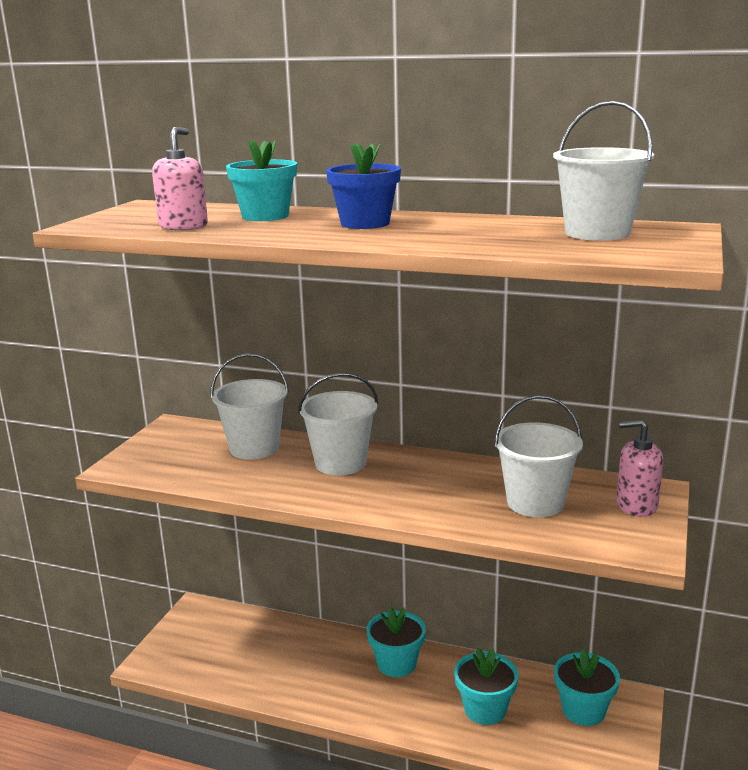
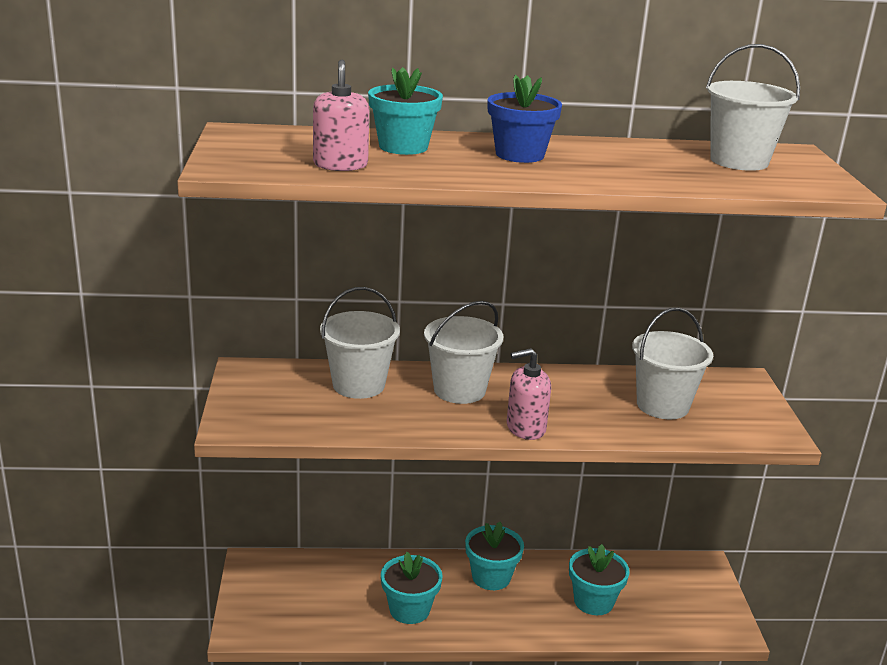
camera: 25 degrees left, 5 degrees up
(583, 710) = (673, 584): turquoise flower pot -> turquoise flower pot (409, 609)
(636, 505) = (742, 396): pink soap dispenser -> pink soap dispenser (525, 428)

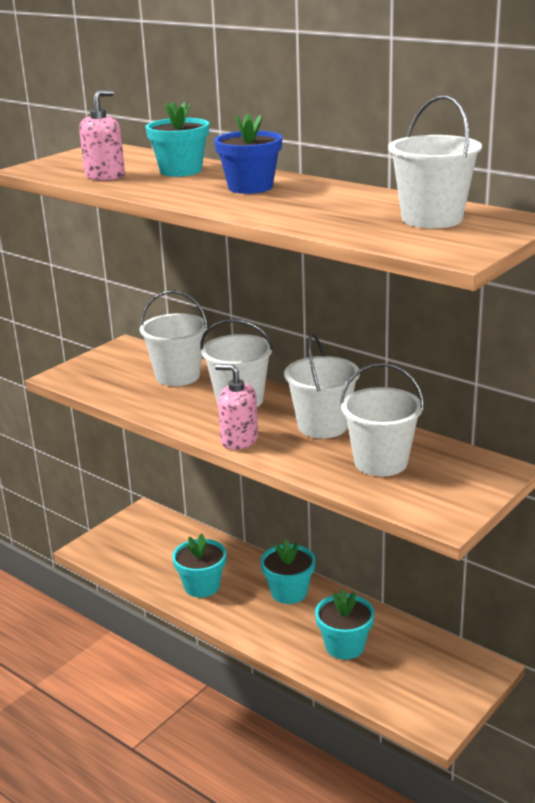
camera: 45 degrees right, 0 degrees up
(568, 390) = (322, 426): none -> white bucket

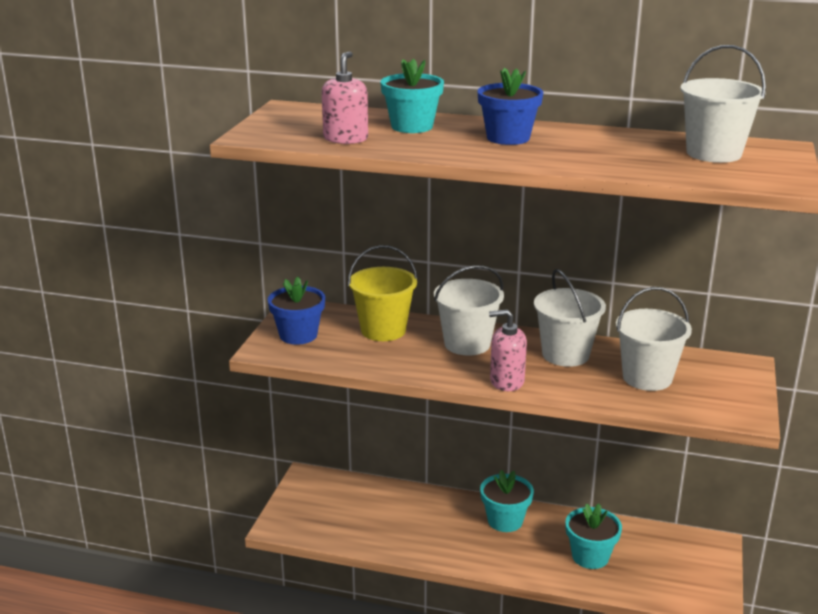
camera: 25 degrees left, 0 degrees up
(101, 368) = (298, 335): none -> blue flower pot
(177, 376) = (383, 330): white bucket -> yellow bucket
(202, 586) = (421, 535): turquoise flower pot -> none

